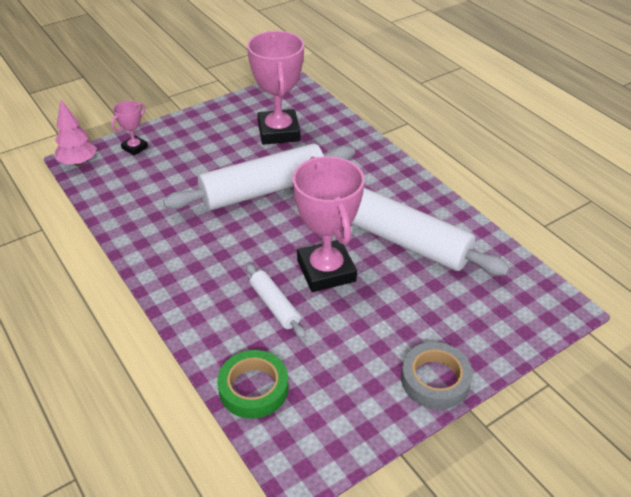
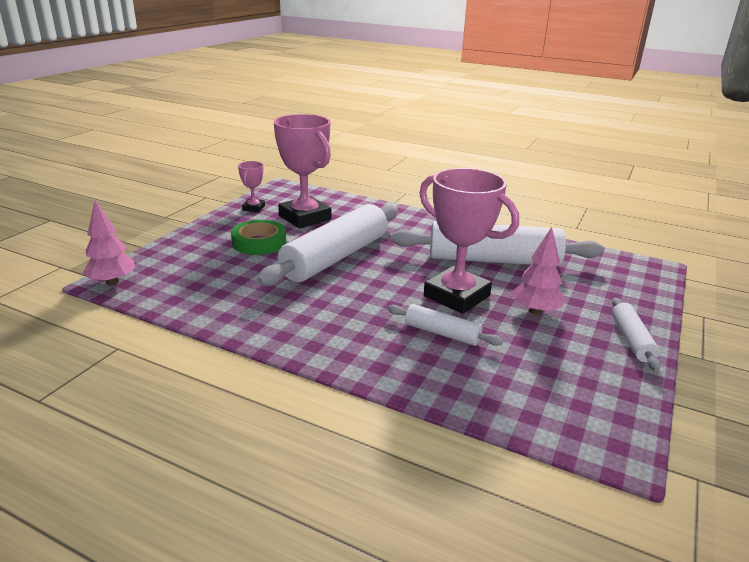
camera: 30 degrees left, 15 degrees down
(135, 148) = (168, 257): pink trophy -> pink trophy (254, 208)
(253, 388) = (498, 401): green tape -> green tape (259, 242)
(380, 314) = (535, 311): none -> pink tree
(435, 379) = (631, 340): grey tape -> white rolling pin

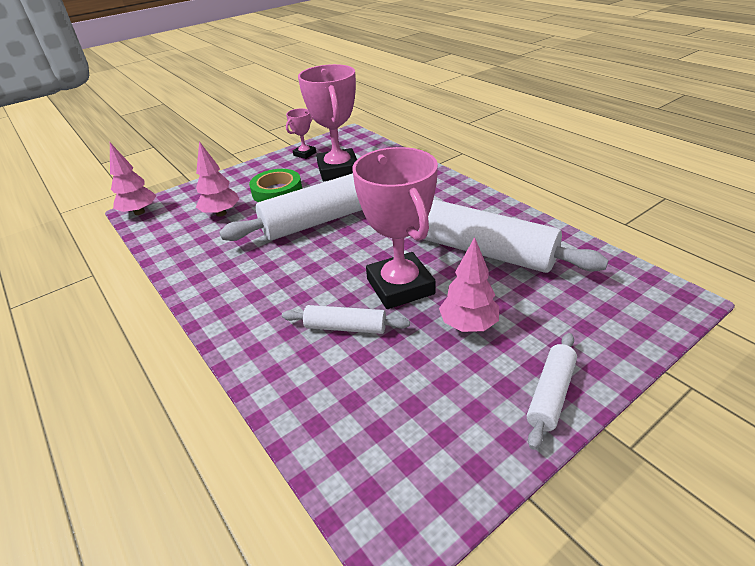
camera: 30 degrees right, 10 degrees up
(217, 269) = (221, 213): none -> pink tree
(442, 333) = (346, 327): white rolling pin -> white rolling pin turned 45 degrees counterclockwise

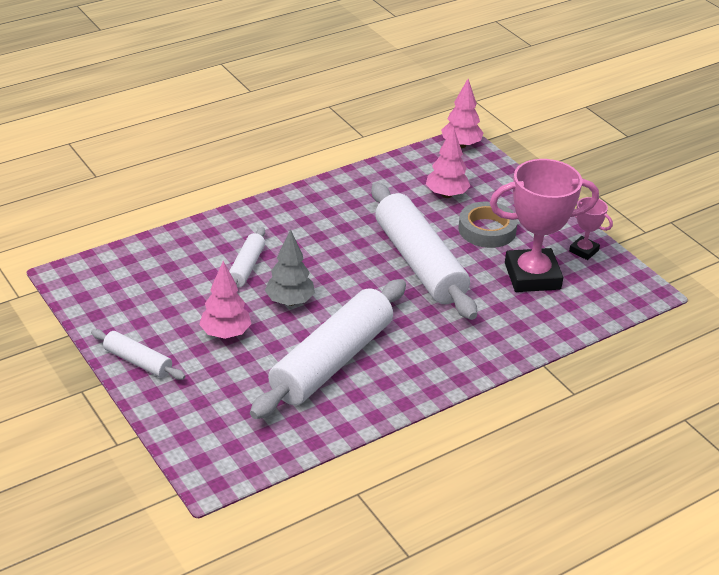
camera: 90 degrees right, 0 degrees up
(277, 191) = (487, 230): green tape -> grey tape
(400, 286) = (290, 301): pink trophy -> grey tree

